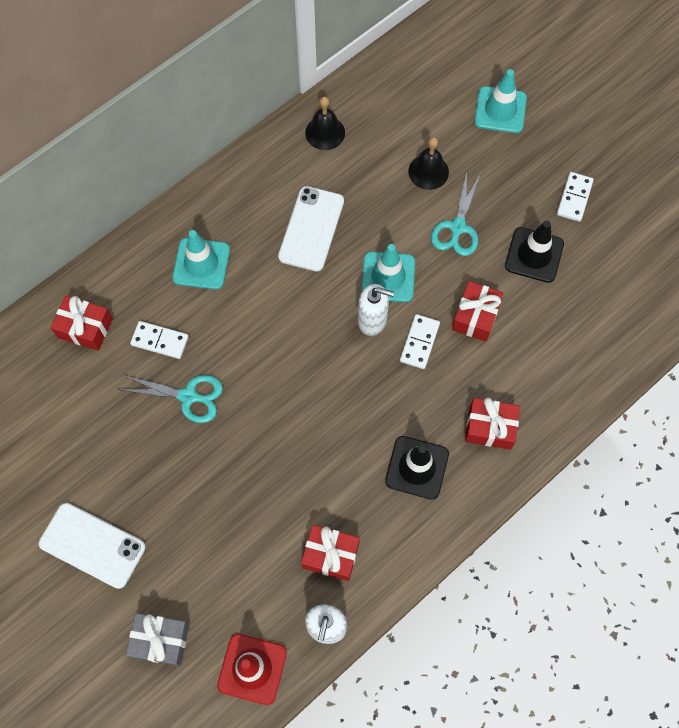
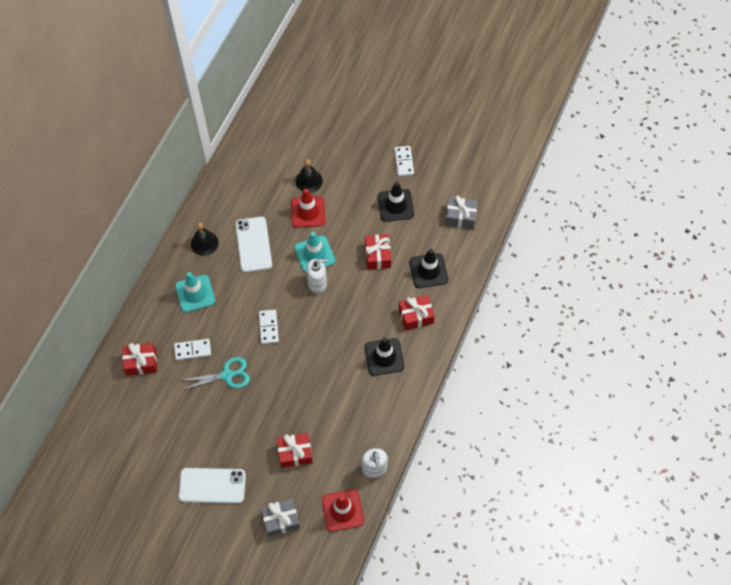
camera: 25 degrees left, 5 degrees down
(325, 132) = (233, 182): black bell -> black bell (204, 243)
(330, 555) = (357, 428): red gift -> red gift (295, 453)
(407, 214) = (308, 212): none -> red traffic cone
(419, 342) = (351, 285): white domino -> white domino (268, 327)
(457, 228) = (342, 208): turquoise scissors -> none
(500, 110) = (335, 126): turquoise traffic cone -> none
(538, 369) = (428, 271): none -> black traffic cone
(620, 310) = (460, 217): none -> grey gift

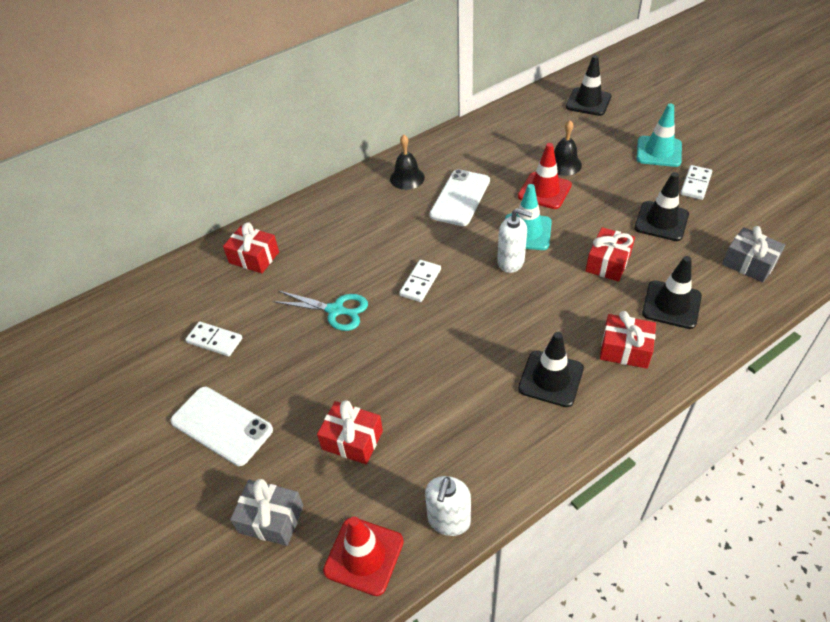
camera: 35 degrees right, 15 degrees down
(192, 350) = (317, 269): white domino -> white domino (215, 340)
(195, 293) = (362, 218): turquoise traffic cone -> turquoise traffic cone (658, 152)
(296, 108) = (588, 102): none -> black traffic cone

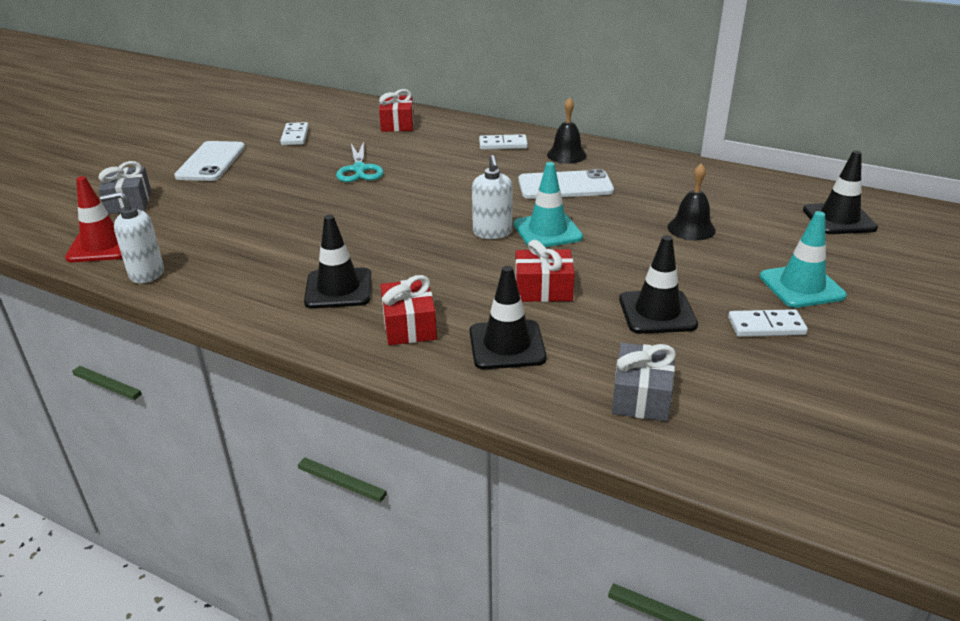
camera: 60 degrees right, 15 degrees down
(352, 440) = (217, 212): red gift -> none
(420, 282) = (423, 195): white domino -> white domino (503, 144)
(544, 191) = (628, 227): red traffic cone -> none

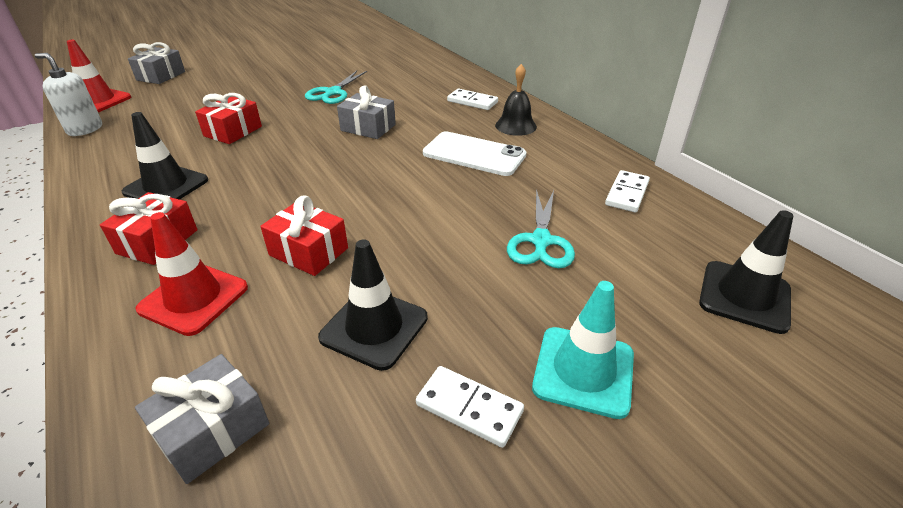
camera: 30 degrees right, 5 degrees up
(211, 162) = (250, 61): white phone -> none
(295, 136) = (330, 56): white domino -> white domino (627, 194)
(397, 124) = (413, 64): red gift -> red gift (233, 131)
(444, 190) = (368, 128): none -> grey gift
(492, 232) = (349, 178): white soap dispenser -> none
(507, 345) = (194, 298): black traffic cone -> red traffic cone
(547, 231) = (396, 193): turquoise traffic cone -> none
(691, 228) = (541, 241): black bell -> turquoise scissors

